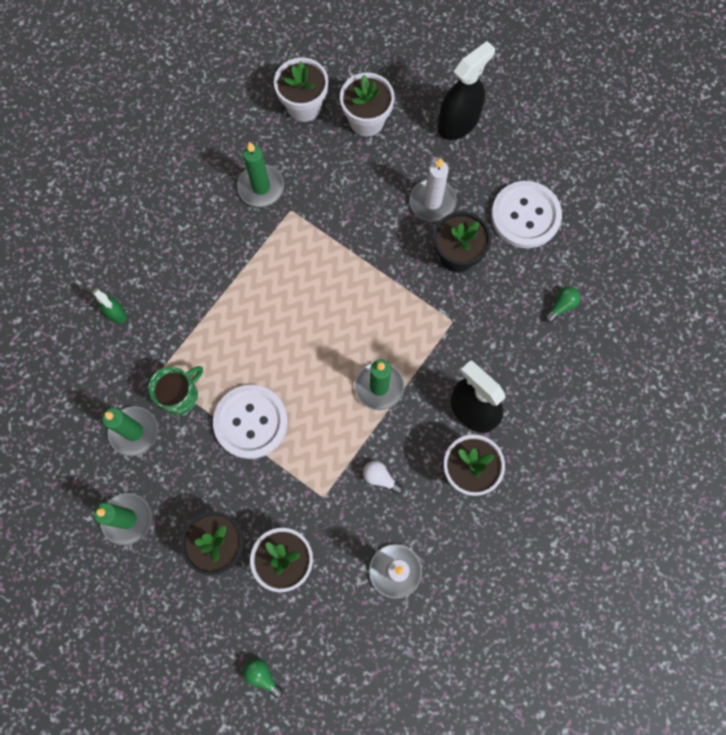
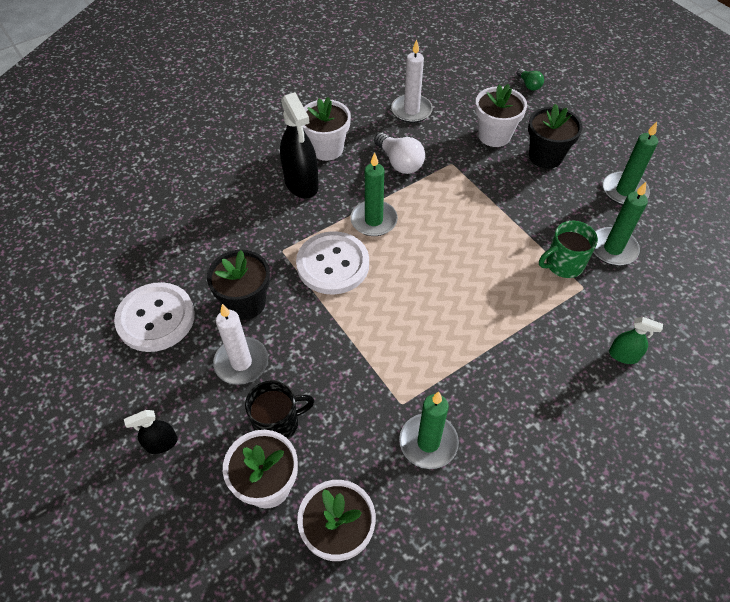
camera: 160 degrees left, 20 degrees down
(116, 313) = (623, 355): green spray bottle -> green spray bottle turned 135 degrees clockwise
(251, 422) = (500, 226): white button -> white button (333, 264)
(380, 164) = (278, 423): none -> black mug
(380, 478) = (400, 162): white light bulb -> white light bulb, size x1.70
(458, 123) = (161, 443): black spray bottle -> black spray bottle, size x0.51
(561, 306) = (177, 233): green light bulb -> none

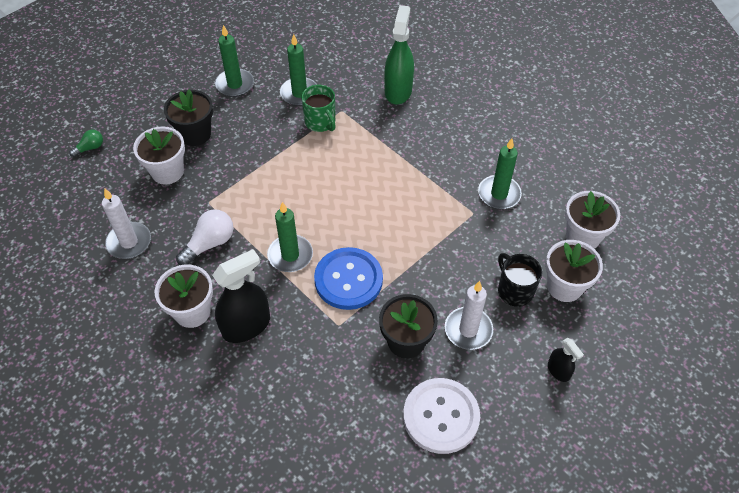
camera: 100 degrees left, 0 degrees up
(333, 264) = (348, 280): white button -> blue button
(623, 355) = (398, 91): green spray bottle -> green spray bottle, size x1.94

